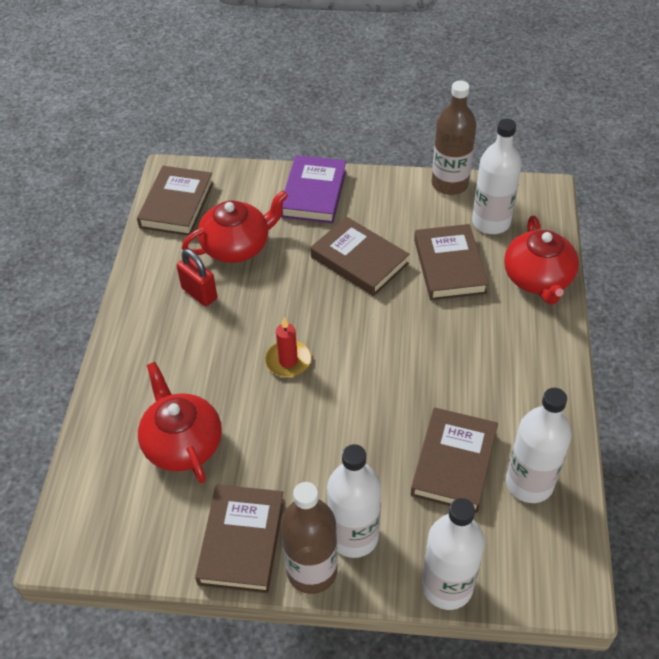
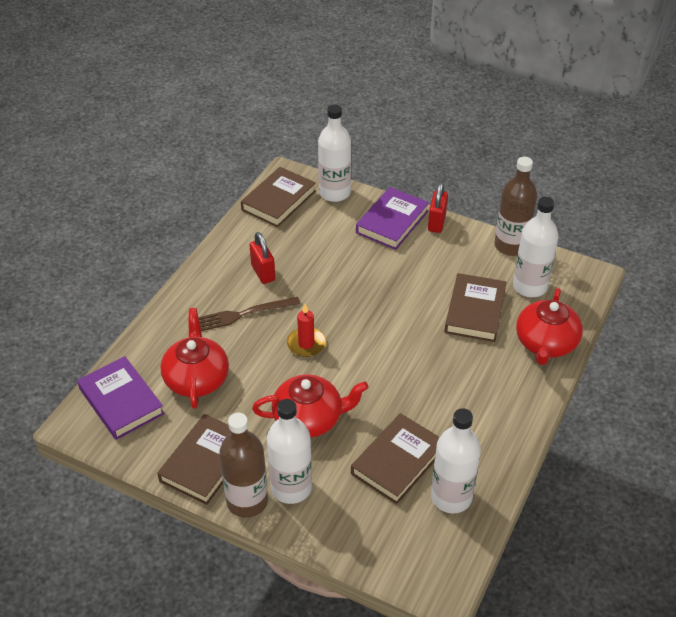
camera: 20 degrees right, 5 degrees down
(105, 502) = (121, 401): none -> purple book
(201, 348) = (244, 314): none -> brown fork
(237, 246) = (310, 245): red teapot -> red teapot (309, 419)
(359, 260) = (402, 285): brown book -> none
(361, 181) = (436, 223): none -> red padlock
(447, 586) = (344, 548): white bottle -> white bottle (334, 193)

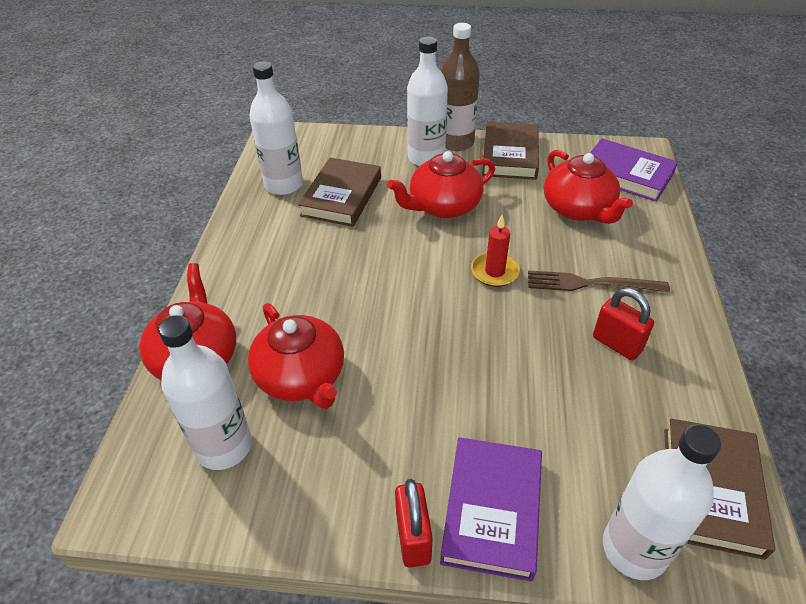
camera: 160 degrees right, 0 degrees up
(244, 314) = (591, 283): brown fork -> brown fork turned 135 degrees counterclockwise
(475, 311) = (301, 377): brown book -> red teapot
(510, 246) = (265, 526): brown bottle -> none

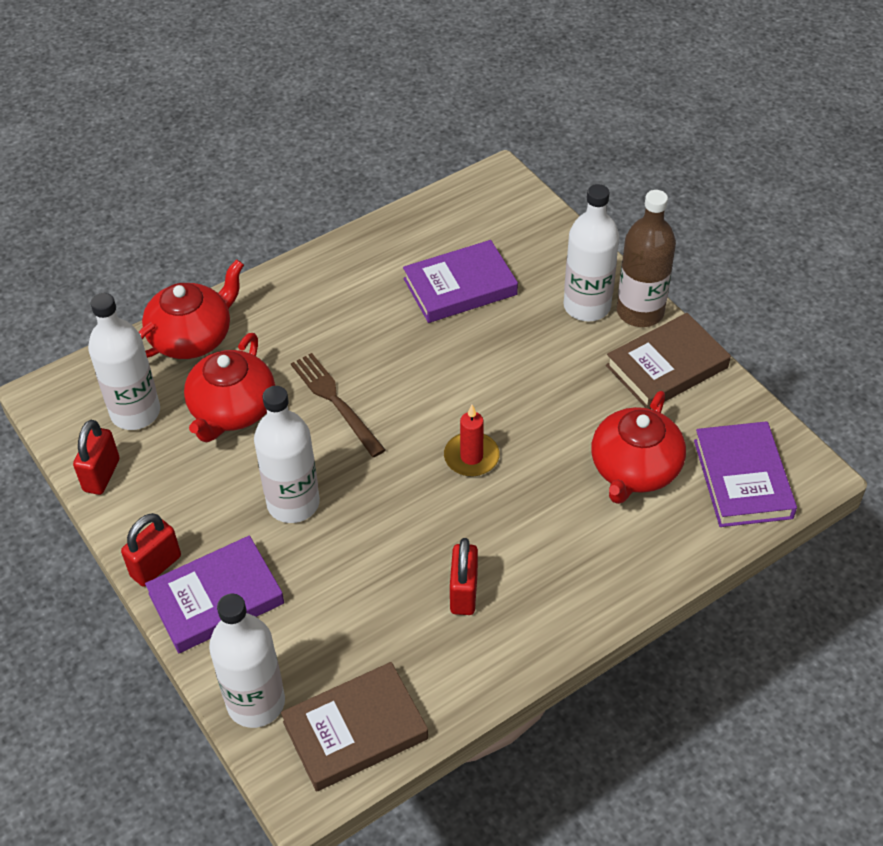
camera: 50 degrees right, 5 degrees up
(263, 518) = (101, 475): none -> red padlock
(284, 185) = (432, 237): white bottle -> white bottle (293, 503)
(341, 196) = (460, 287): brown book -> purple book
(443, 206) = (525, 366): red teapot -> none
(591, 283) = (527, 536): brown fork -> brown fork (336, 402)

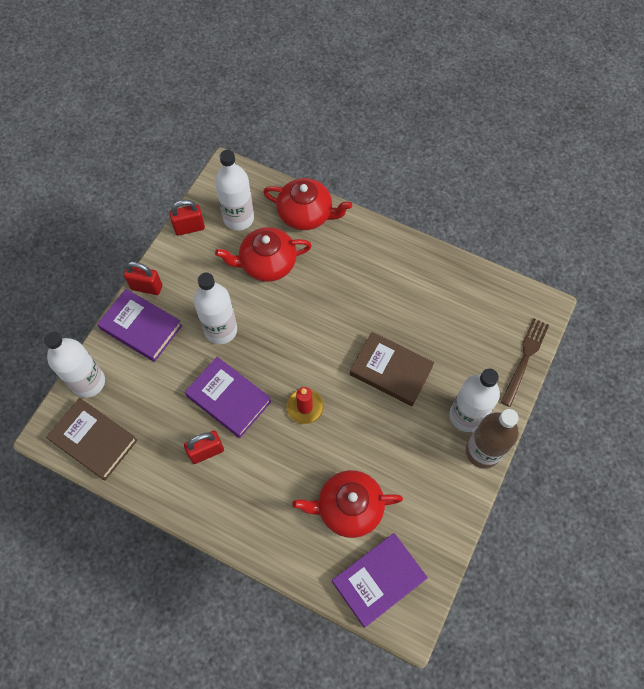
camera: 60 degrees right, 15 degrees up
(336, 402) = (303, 312): brown fork -> brown fork (525, 359)
(460, 287) = (434, 332): purple book -> purple book (229, 399)
(666, 366) = (445, 490): brown book -> brown book (391, 370)

